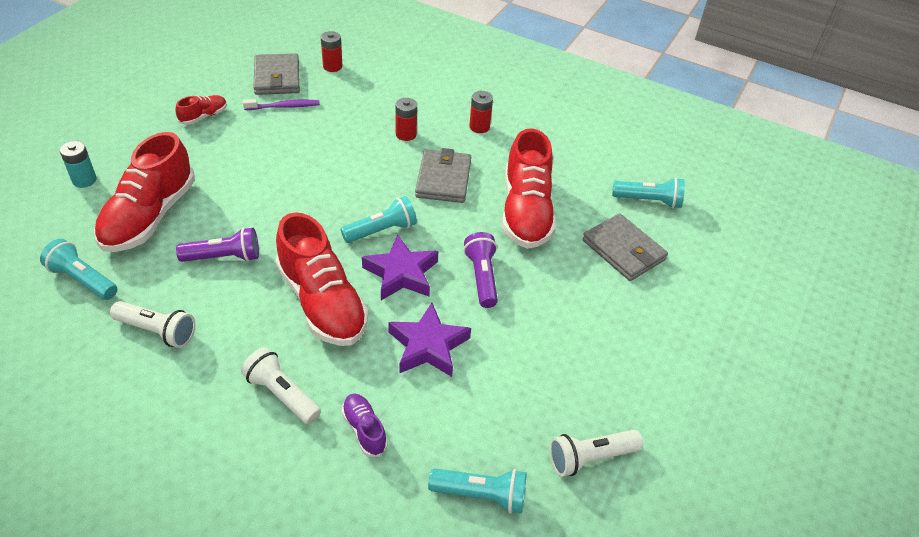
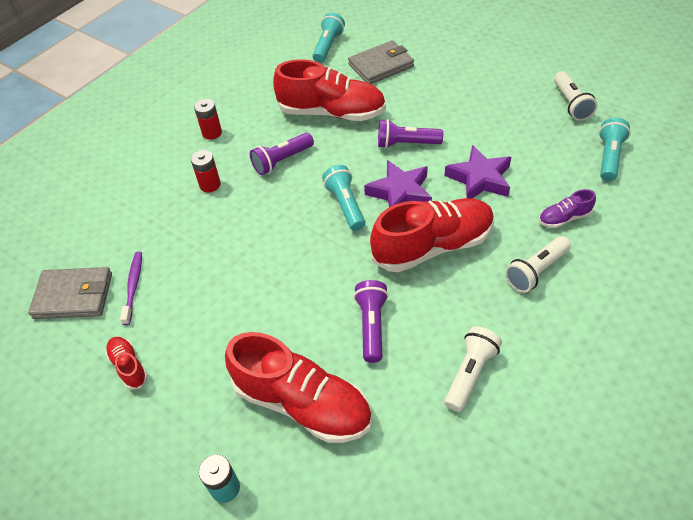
camera: 75 degrees left, 5 degrees up
(83, 280) = (398, 457): turquoise flashlight -> none
(332, 66) = (70, 244): red battery -> none
(443, 179) = (282, 161): grey wallet -> purple flashlight

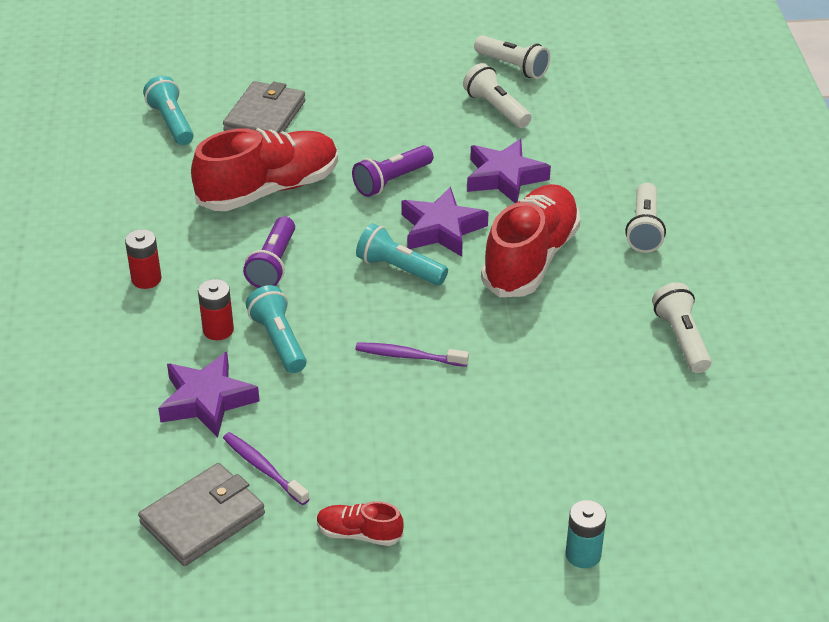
camera: 45 degrees left, 10 degrees down
(156, 224) = (207, 400): none -> purple star
(285, 267) = (408, 356): none -> purple toothbrush
(302, 403) = (568, 450): red shoe -> none
(372, 326) = (555, 354): purple flashlight -> none
(527, 128) = (496, 108): none -> white flashlight
(564, 218) = (619, 172): purple shoe -> none
(609, 157) = (600, 100): turquoise flashlight -> turquoise flashlight (279, 341)

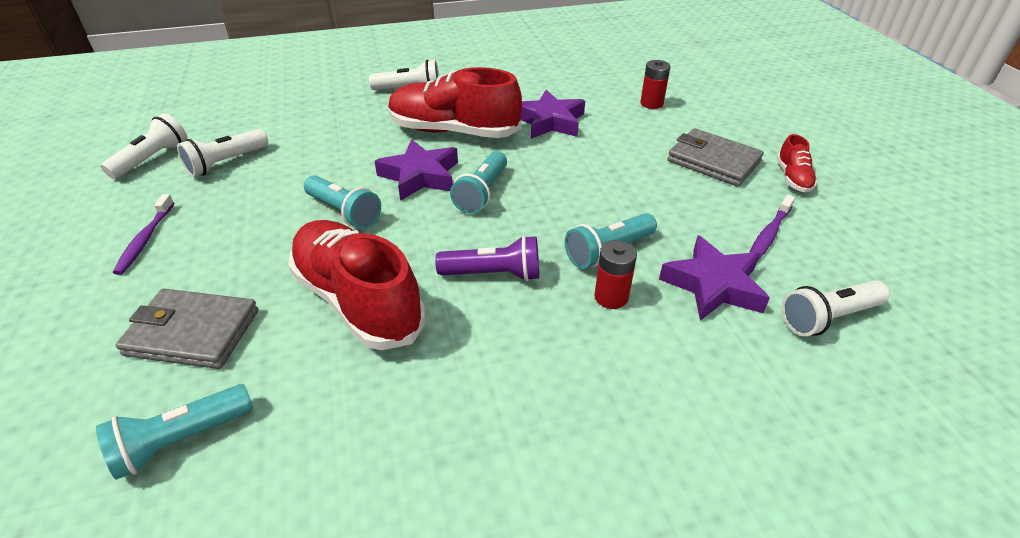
camera: 100 degrees left, 0 degrees up
(146, 279) = (548, 381): red battery -> red battery (651, 103)
(203, 518) = (850, 259): grey wallet -> grey wallet (713, 161)
(391, 181) = (344, 212): purple flashlight -> turquoise flashlight
(408, 356) = (594, 176): purple toothbrush -> purple toothbrush (145, 239)
(504, 177) = (341, 150): purple star -> purple star (549, 121)
(583, 554) = (736, 97): turquoise battery -> none
(681, 339) = (526, 75): white flashlight -> white flashlight (827, 318)

